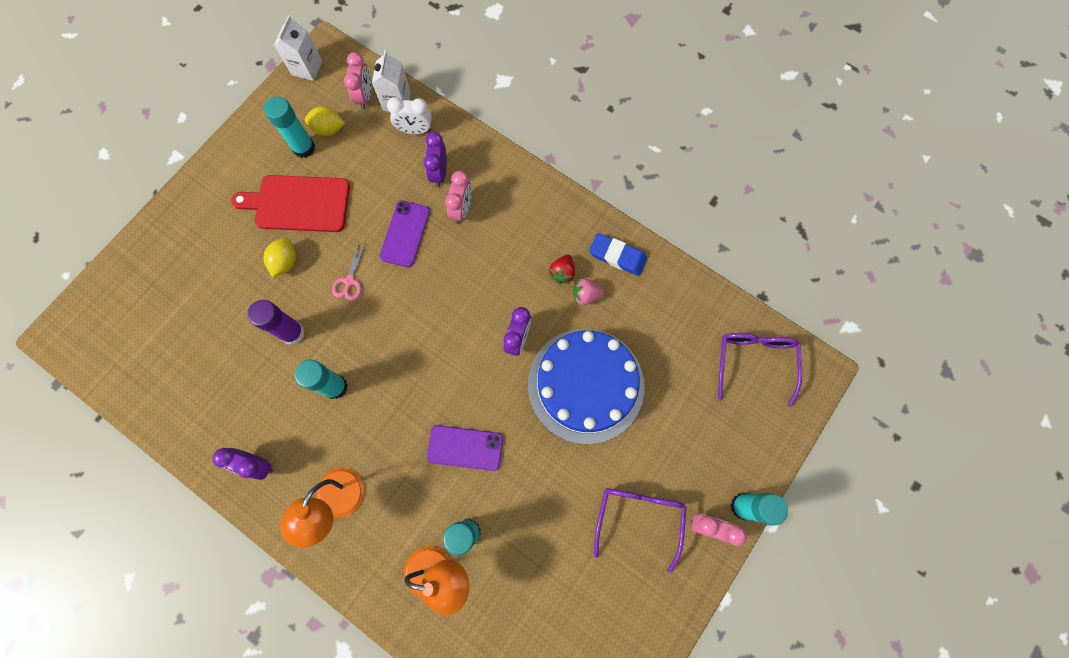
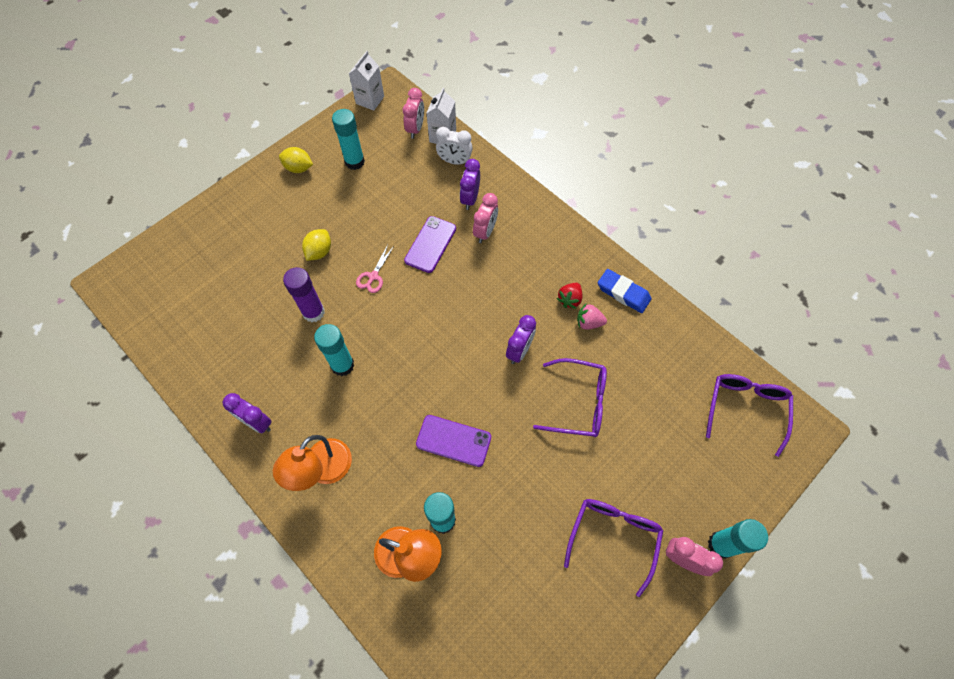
camera: 10 degrees right, 10 degrees down
(298, 203) = (340, 206): red cutting board -> none
(329, 129) = (379, 150): yellow lemon -> yellow lemon (298, 168)
(585, 385) = (577, 402): blue cake -> purple glasses

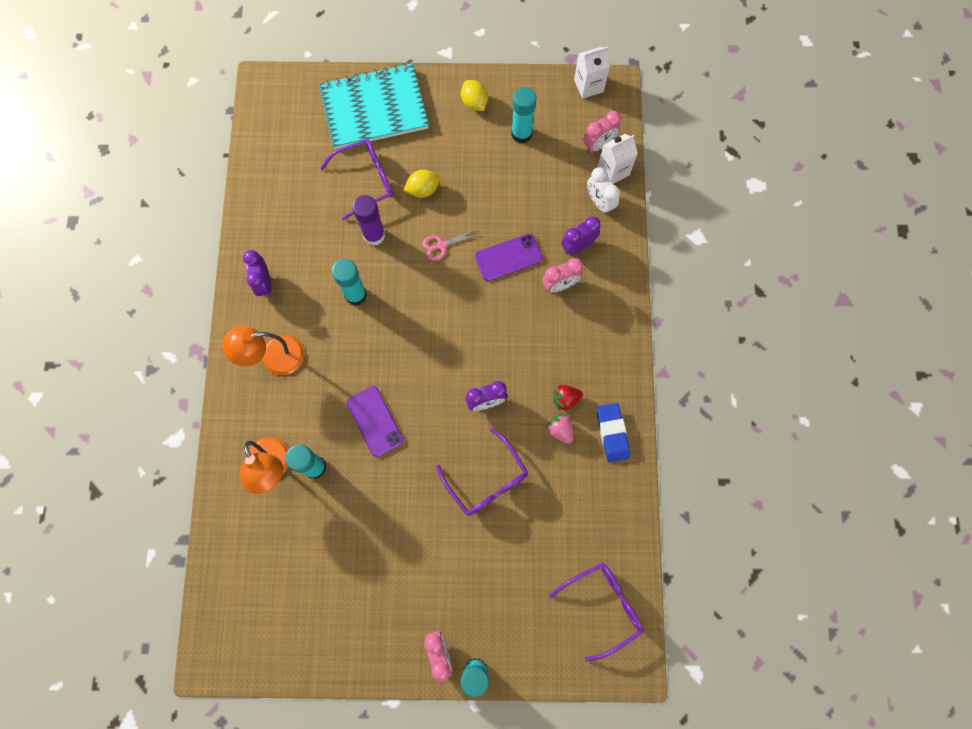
camera: 45 degrees right, 10 degrees up
(223, 228) = (374, 108): none -> turquoise notebook
(613, 538) = (409, 591): purple glasses -> purple glasses (365, 181)

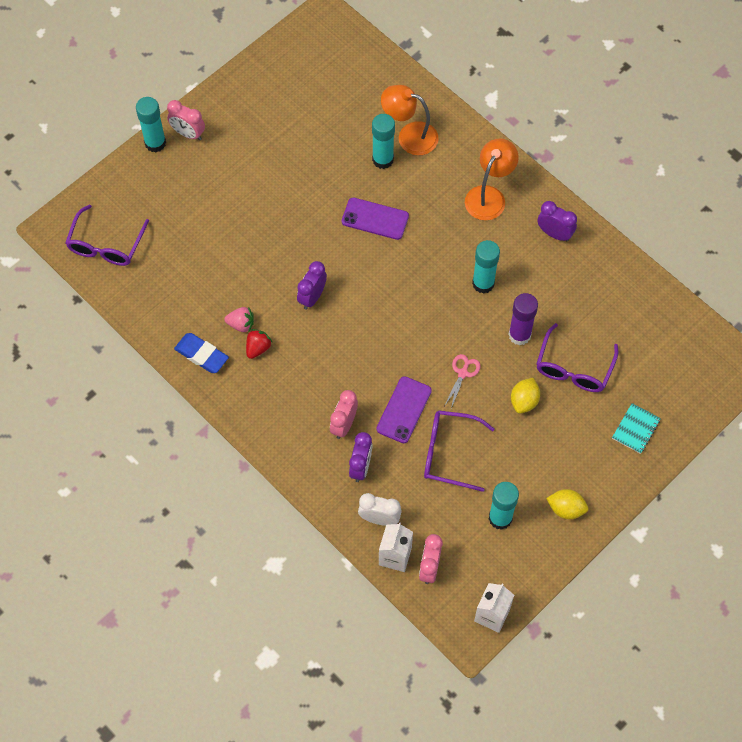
camera: 135 degrees right, 10 degrees down
(374, 108) = (636, 429): turquoise notebook -> turquoise notebook, size x0.41
(486, 479) = (260, 250): purple glasses -> purple glasses (449, 453)

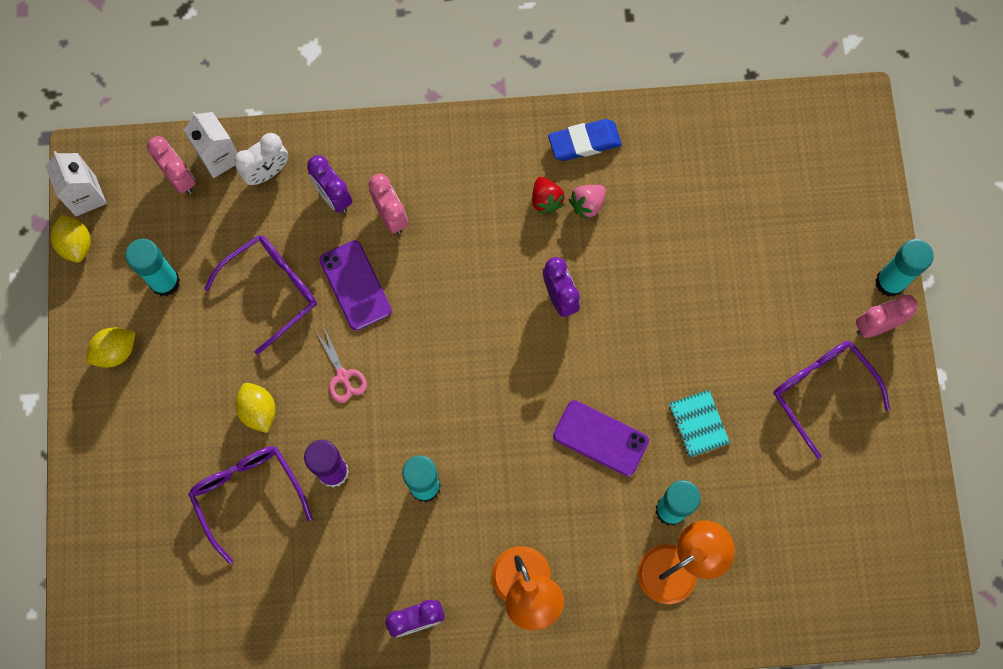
camera: 130 degrees right, 10 degrees up
(106, 244) = (794, 144): purple glasses -> purple glasses (822, 392)
(375, 219) = (600, 438): purple phone -> purple phone turned 60 degrees clockwise
(526, 592) = (76, 244): none -> yellow lemon
(636, 429) = (127, 497): turquoise notebook -> turquoise notebook (698, 424)

